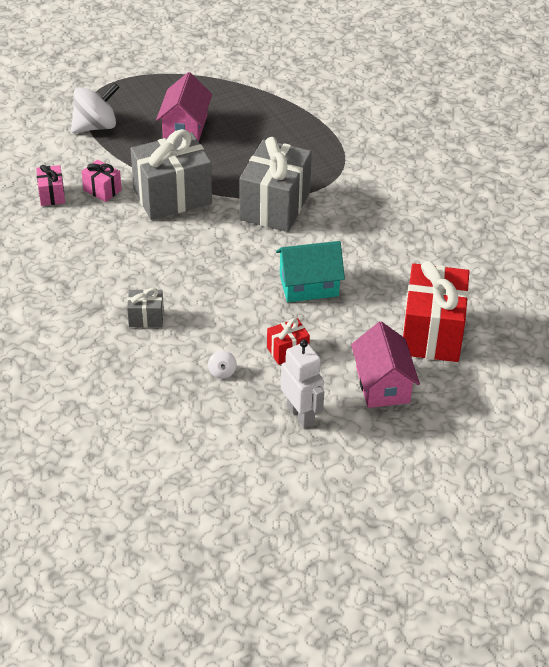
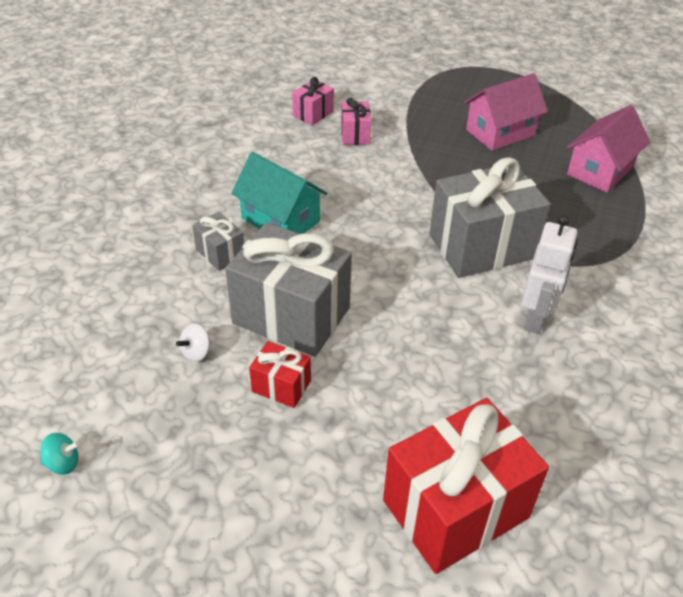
camera: 50 degrees right, 0 degrees up
(96, 126) = (426, 89): white spinning top -> none
(172, 196) = (402, 176): grey gift -> grey gift (291, 315)
(246, 467) = (63, 463): none -> turquoise spinning top
(301, 414) = (190, 461): white robot -> white robot (536, 318)
(309, 285) = (400, 342): turquoise house -> turquoise house (280, 220)
(382, 384) = (313, 513): pink house -> pink house (600, 170)

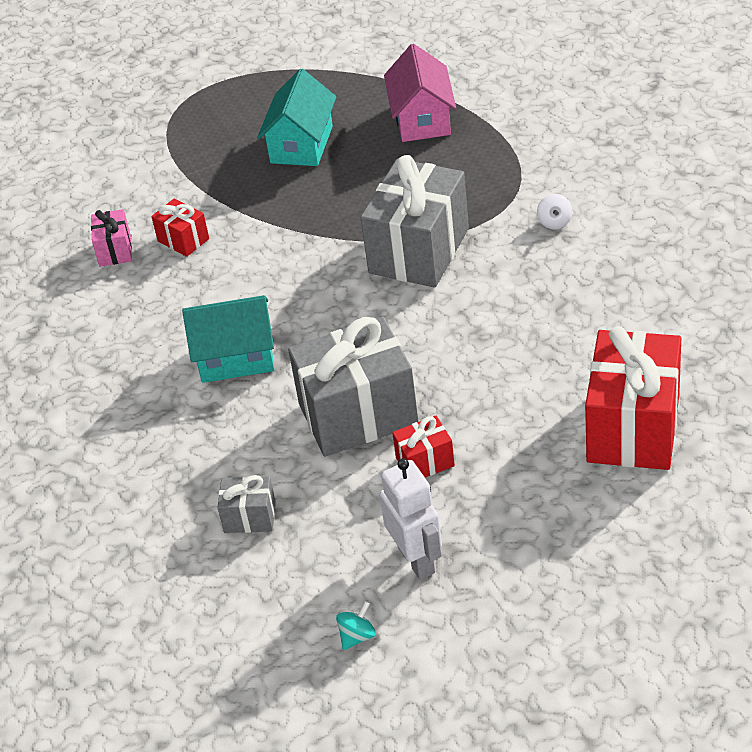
camera: 40 degrees left, 0 degrees up
(196, 352) = (331, 496): white spinning top -> white spinning top (555, 222)
(220, 253) = (230, 421): grey gift -> grey gift (250, 517)
(355, 135) = (183, 240): pink gift -> red gift
(500, 132) = (301, 144): pink house -> turquoise house
(536, 318) = (524, 271): white robot -> white robot (417, 560)

